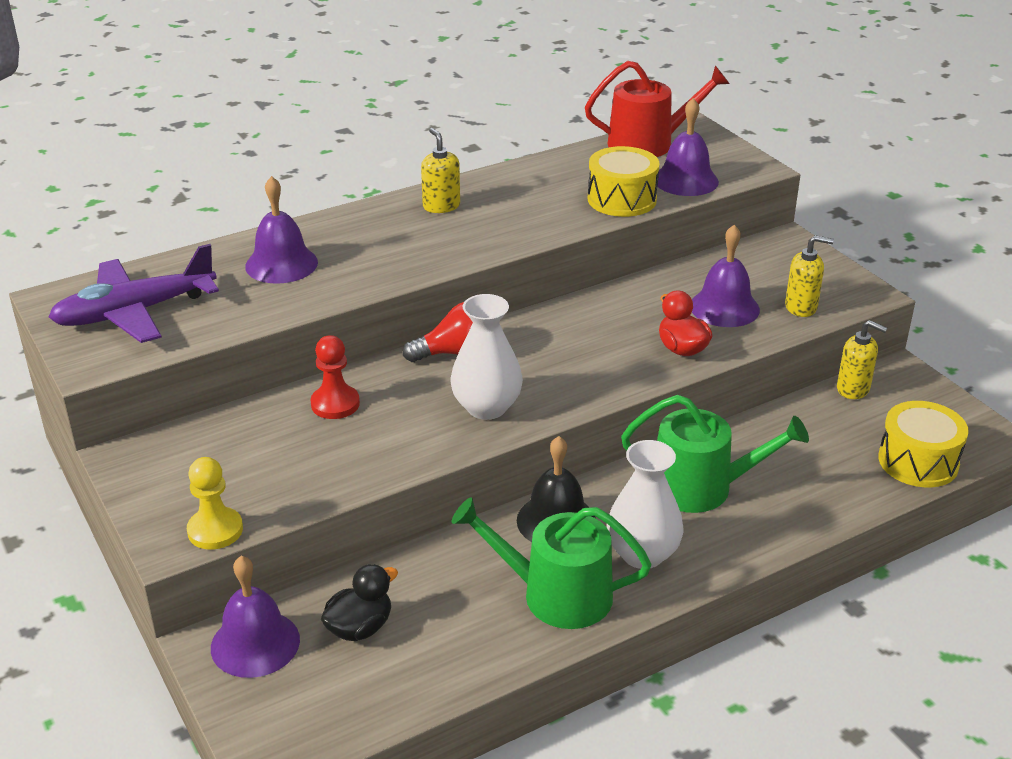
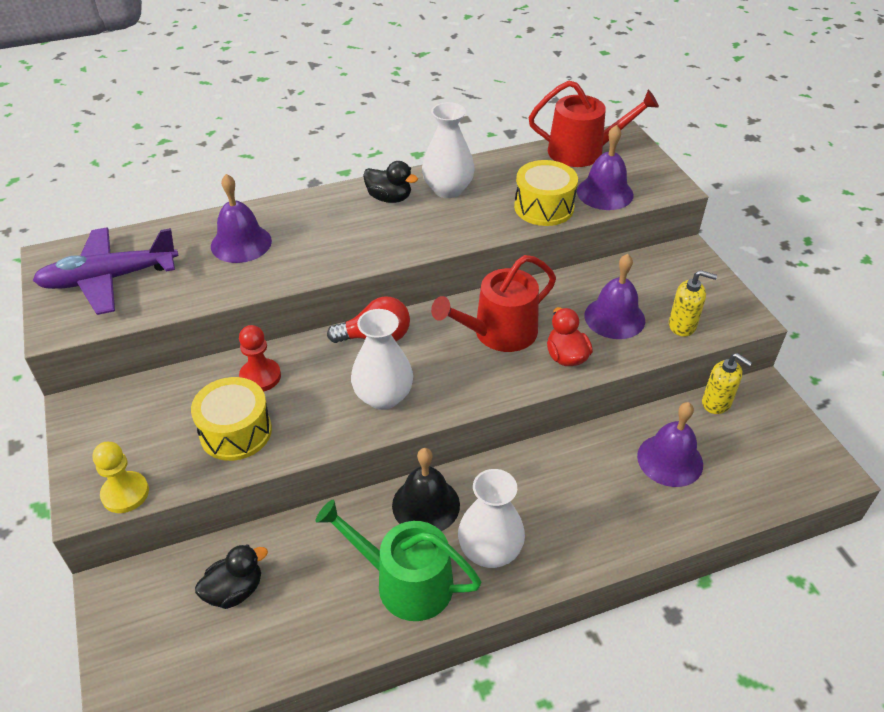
camera: 10 degrees right, 10 degrees up
(255, 643) = (147, 593): purple bell -> purple bell (670, 460)
(441, 206) = (389, 198): yellow soap dispenser -> black duck
(506, 192) = (448, 189): none -> white vase
(598, 335) = (498, 333): none -> red watering can
(702, 487) = (558, 488): green watering can -> none
(918, 461) = (757, 488): yellow drum -> yellow drum (236, 432)

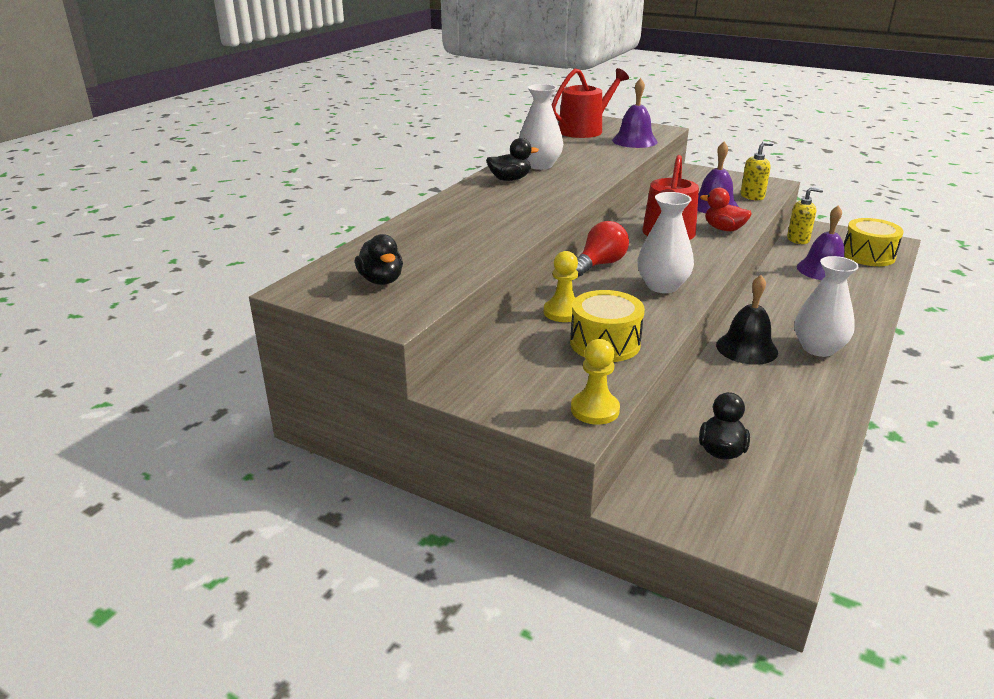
camera: 40 degrees left, 15 degrees down
(109, 279) = (381, 280): purple plane -> black duck
(241, 243) = (450, 229): purple bell -> none
(260, 376) = (563, 312): red pawn -> yellow pawn
(405, 582) = (805, 386): green watering can -> none
(544, 207) = (614, 155): yellow drum -> yellow drum (868, 255)

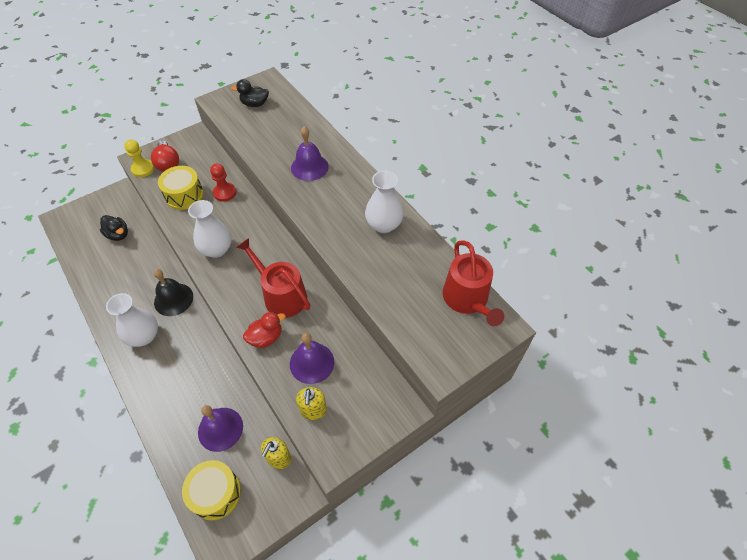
camera: 115 degrees right, 25 degrees up
(510, 179) = (363, 197): black duck -> none
(563, 312) = (225, 193): yellow pawn -> red pawn
(600, 264) = (265, 234): red light bulb -> red light bulb (168, 163)
(634, 141) = (414, 322): purple bell -> purple bell (309, 167)

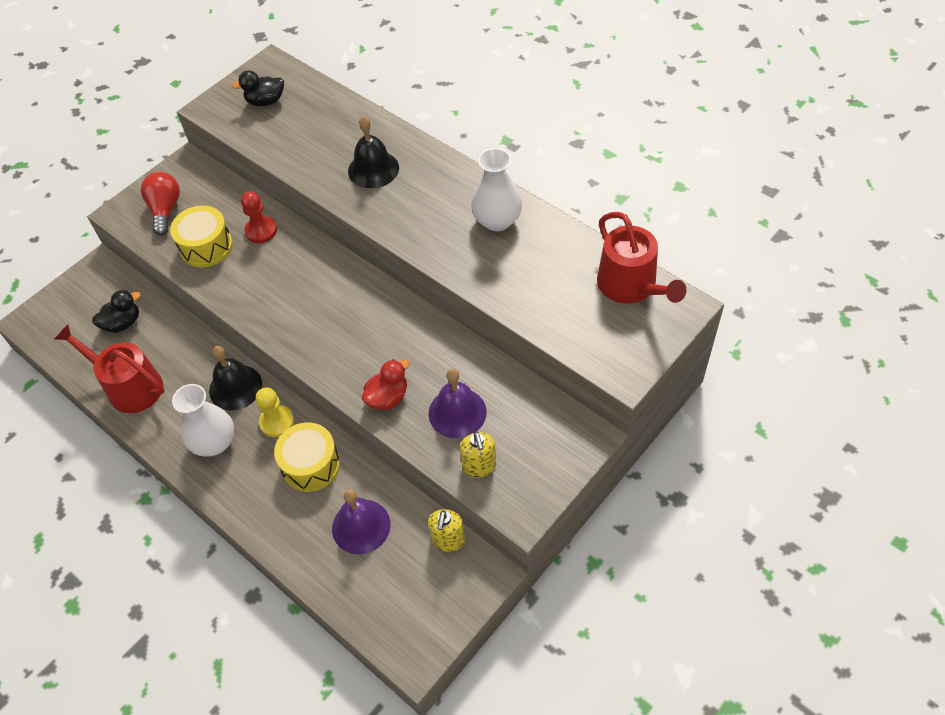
camera: 10 degrees left, 0 degrees up
(118, 235) = (123, 323): black duck -> black duck turned 60 degrees counterclockwise
(143, 169) = (132, 225): yellow pawn -> yellow pawn (277, 422)
(168, 163) = (165, 210): red light bulb -> red light bulb turned 150 degrees counterclockwise
(216, 493) = (384, 600): yellow drum -> yellow drum (311, 465)
(217, 249) = (280, 306): white vase -> none
(281, 295) = (388, 342): red watering can -> red watering can (129, 386)
(309, 167) = (373, 169): purple bell -> black bell

